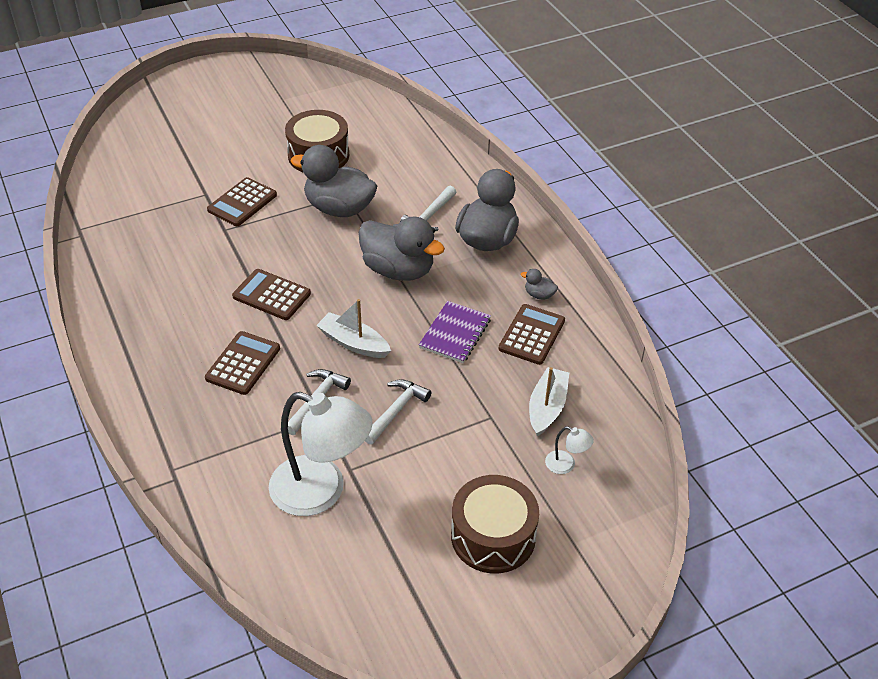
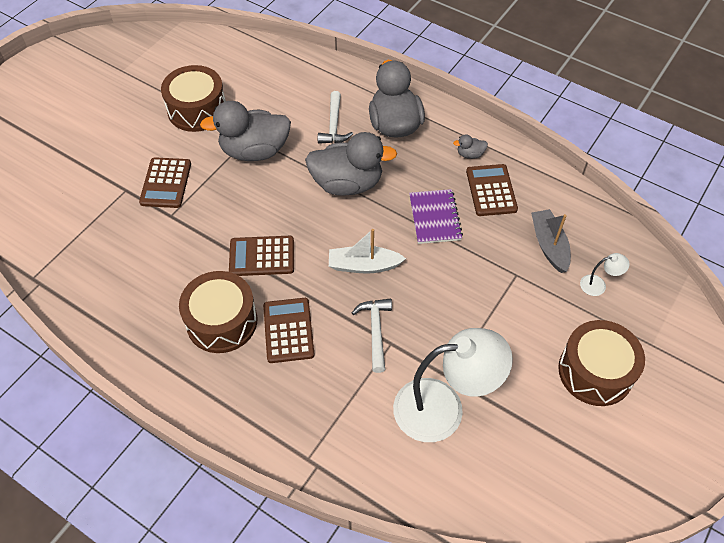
camera: 30 degrees left, 10 degrees up
(195, 330) = (222, 321): none -> brown drum
(396, 411) = (443, 307): white hammer -> none
(547, 407) = (549, 245): white boat -> grey boat

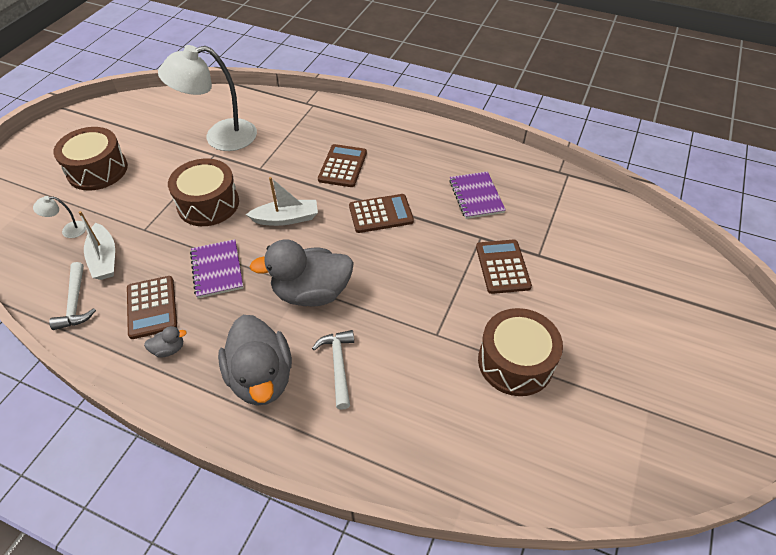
camera: 170 degrees right, 5 degrees down
(151, 263) = (476, 196): none -> purple notebook
(222, 321) = (398, 165): brown drum -> brown drum (208, 204)
(254, 151) = (424, 316): grey duck -> none
(288, 330) = (343, 166): brown calculator -> brown calculator turned 150 degrees counterclockwise
(375, 331) = (272, 174): white hammer -> white hammer (75, 303)
(549, 245) = (104, 259): grey boat -> white boat

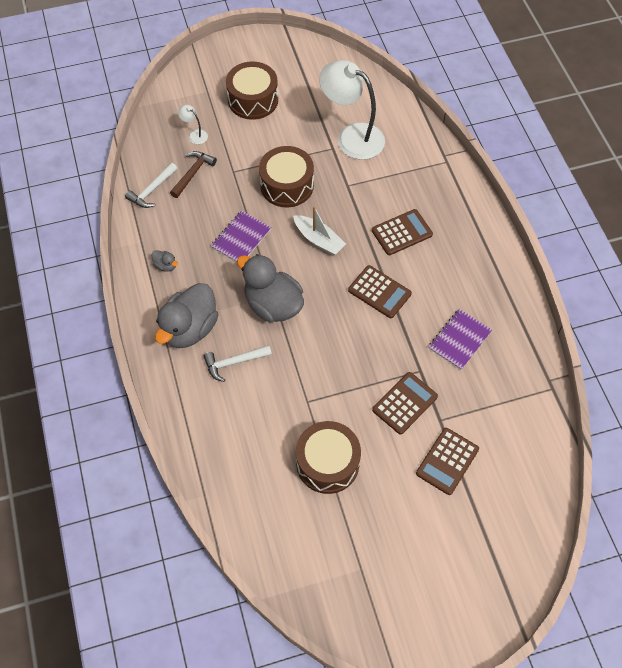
camera: 50 degrees right, 10 degrees up
(104, 259) = (193, 173): white boat -> brown hammer
(152, 307) = (184, 230): brown calculator -> brown calculator (447, 461)
(338, 365) = (234, 363): white hammer -> white hammer turned 150 degrees counterclockwise

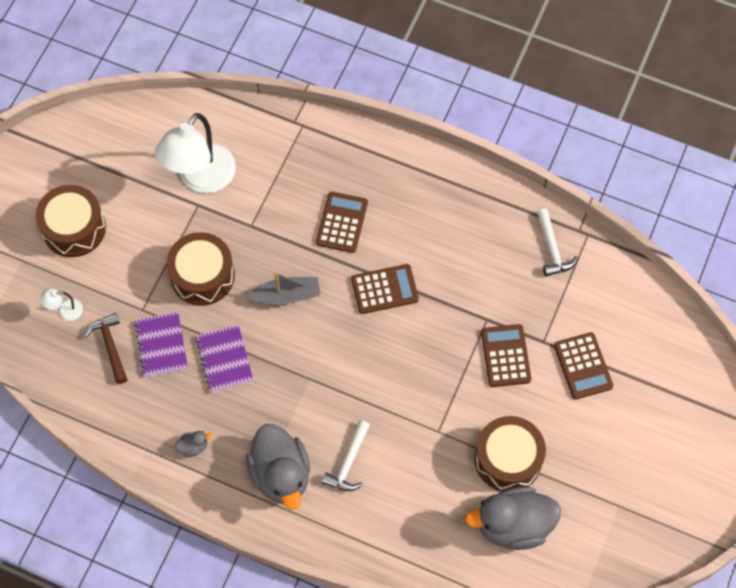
camera: 50 degrees left, 5 degrees up
(152, 190) = (95, 397): white hammer -> white hammer (552, 249)
(273, 305) = (319, 386): grey duck -> grey duck (513, 525)
(319, 240) = (286, 295): white boat -> grey boat
(352, 137) = (201, 178): white lamp -> white lamp turned 45 degrees counterclockwise
(459, 340) = (485, 266): purple notebook -> purple notebook (161, 345)

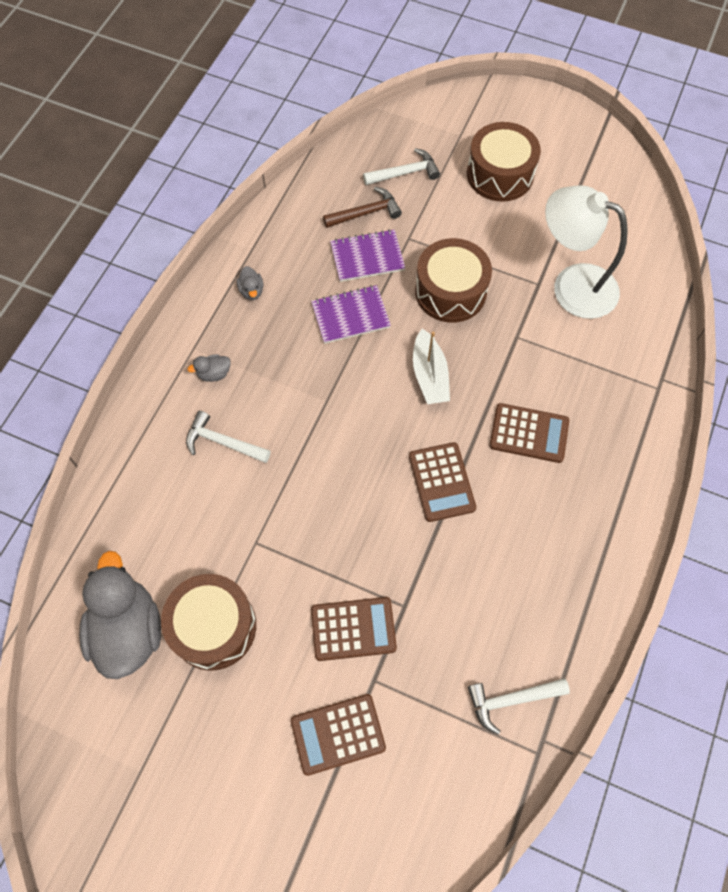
camera: 90 degrees right, 0 degrees up
(65, 311) = (405, 173): white lamp -> white hammer
(281, 475) = (214, 374): grey duck -> grey duck, size x0.41
(286, 295) = (429, 375): grey boat -> white boat

